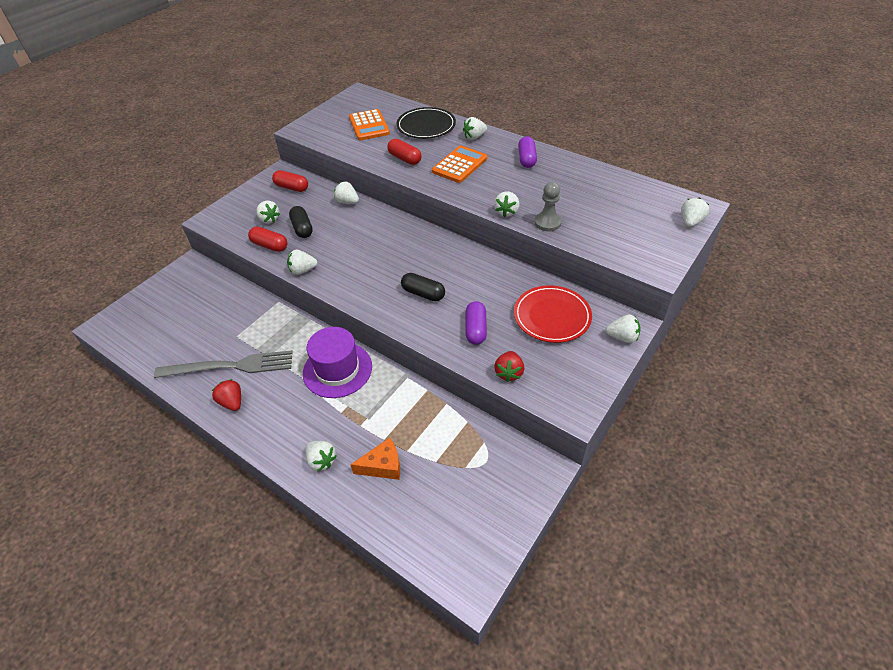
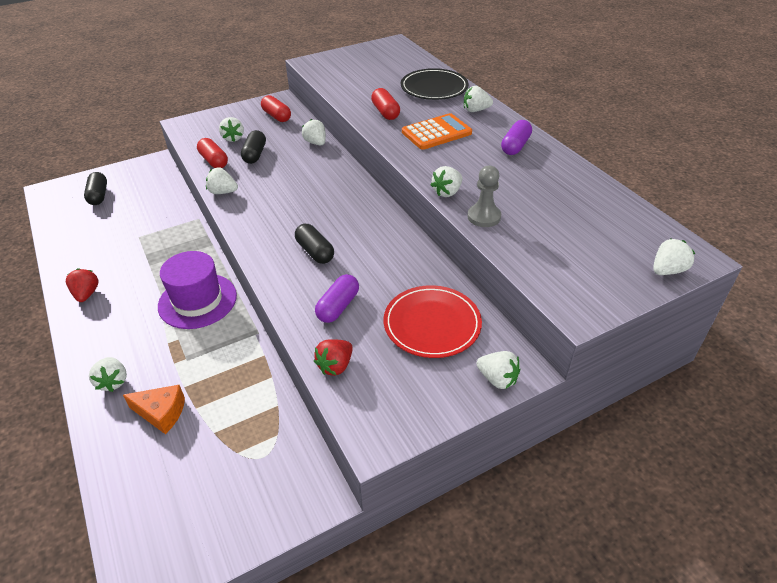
camera: 25 degrees right, 5 degrees down
(162, 313) = (98, 195): none -> black capsule
(230, 366) = (112, 261): grey fork -> none
(369, 126) = (377, 74): orange calculator -> none

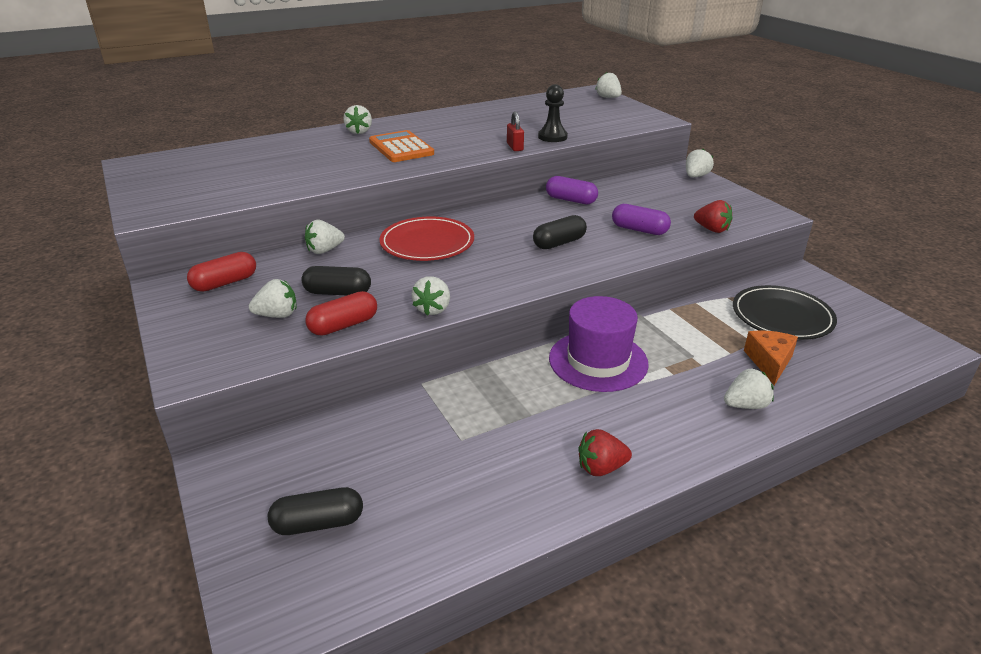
camera: 90 degrees left, 10 degrees down
(385, 112) = (342, 168): red capsule -> none
(432, 324) = (648, 194): red plate -> red plate (427, 243)
(434, 88) = (293, 146): black plate -> black plate (782, 316)
(447, 192) = (515, 147): white strawberry -> red padlock
(484, 217) = (552, 137): grey pawn -> black pawn
(515, 146) = (437, 122): purple capsule -> purple capsule (570, 200)

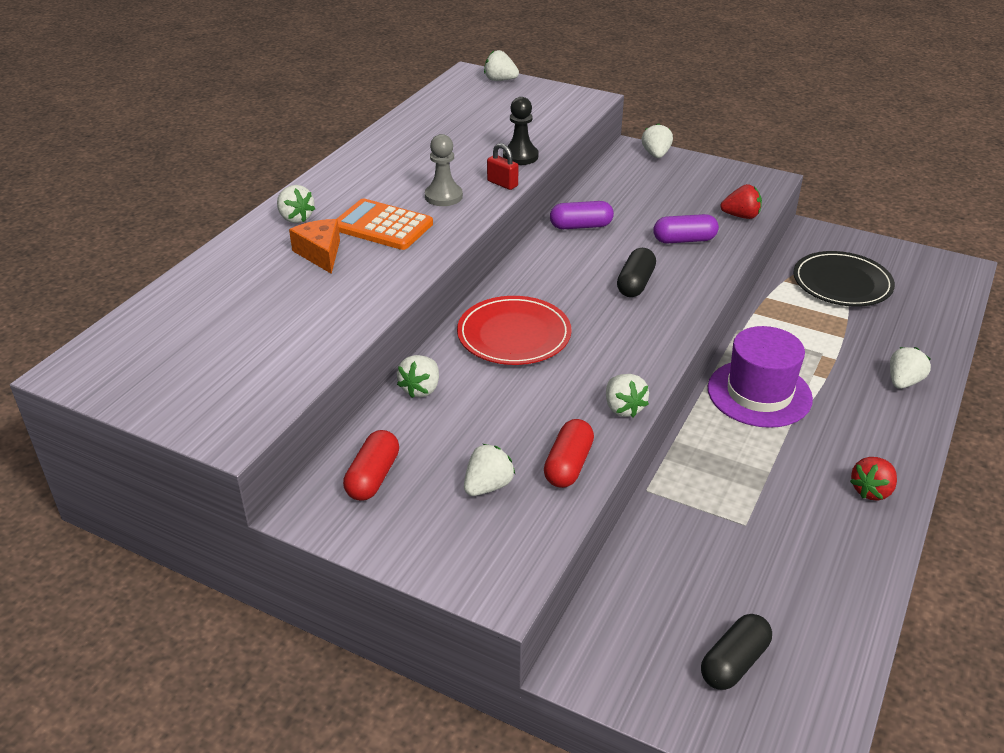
camera: 35 degrees left, 5 degrees up
(338, 292) = (509, 432): black capsule -> none
(464, 144) = (443, 196): none -> grey pawn
(769, 362) = (878, 333): orange cheese -> orange cheese (320, 253)

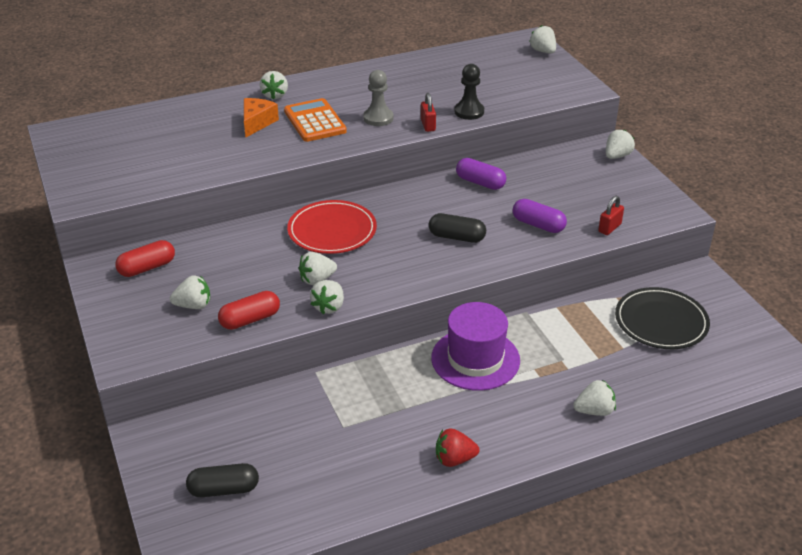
camera: 40 degrees right, 0 degrees up
(421, 389) = (236, 235): white strawberry -> white strawberry (317, 279)
(635, 283) = (457, 237): black capsule -> black capsule turned 45 degrees clockwise
(741, 216) = (609, 228): red strawberry -> red padlock

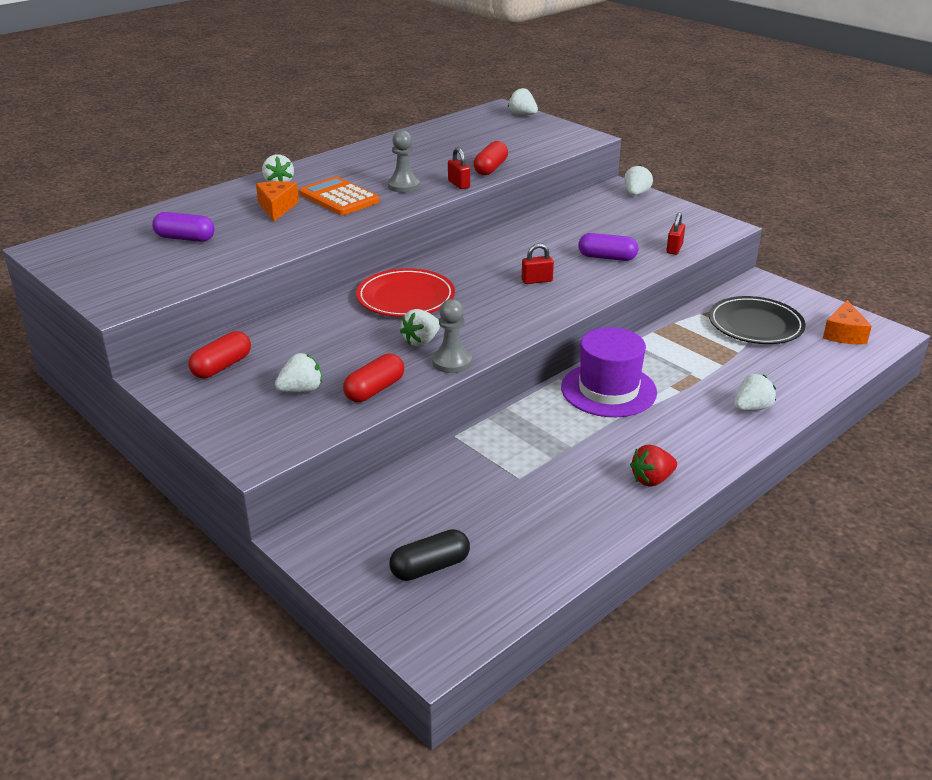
camera: 20 degrees left, 5 degrees down
(329, 307) = (452, 362): white strawberry -> grey pawn
(457, 237) = (537, 280): black capsule -> red padlock
(469, 112) = (490, 168): black pawn -> red capsule
(480, 183) = (525, 234): purple capsule -> purple capsule (185, 238)
(743, 352) = (844, 334): none -> orange cheese

